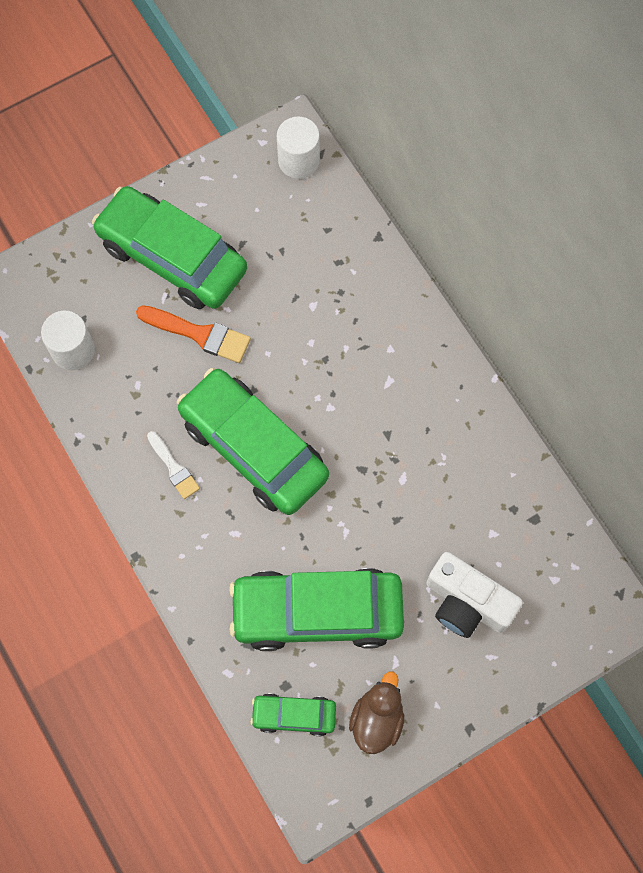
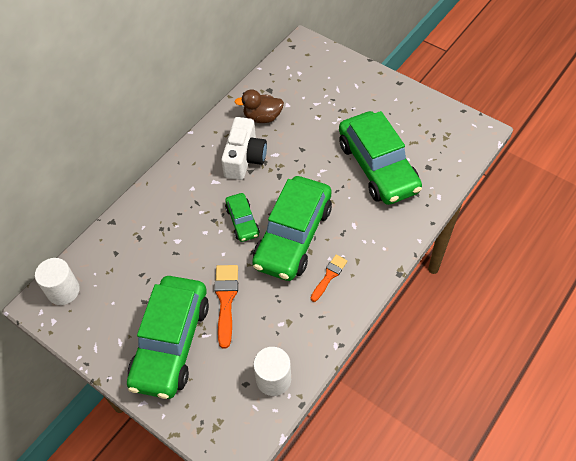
camera: 110 degrees left, 15 degrees down
(174, 468) = (329, 276): white brush -> orange brush
(294, 715) = (441, 157): green car -> green car (242, 221)
(377, 719) = (419, 121): brown duck -> brown duck (262, 117)
(467, 603) = (333, 103): white camera -> white camera (244, 158)

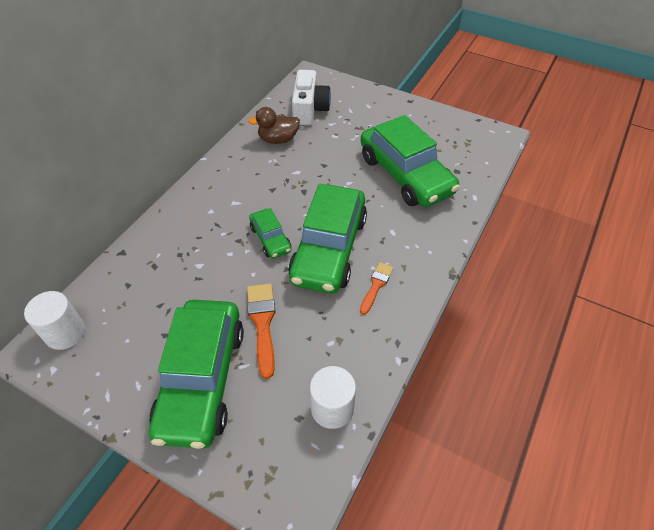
camera: 10 degrees left, 5 degrees down
(244, 158) = (264, 178): white camera -> white camera (309, 109)

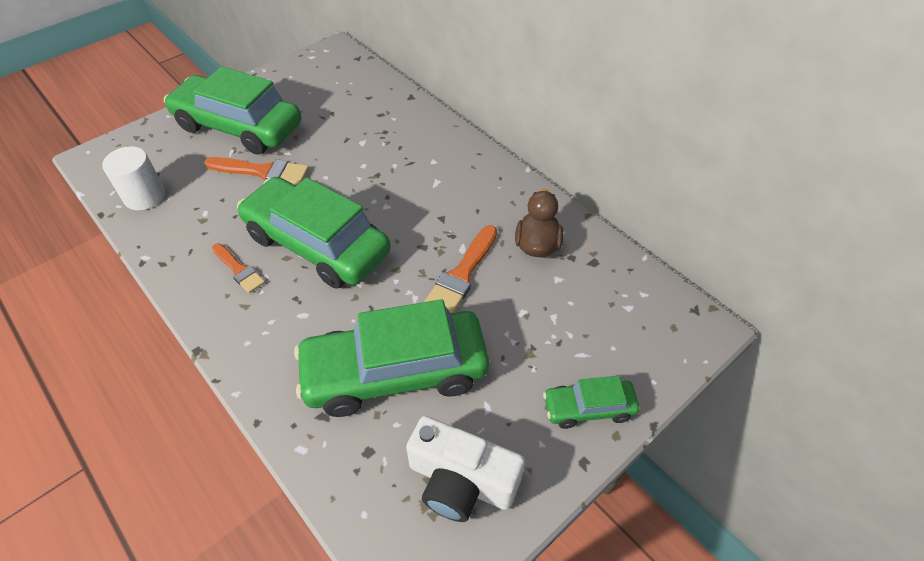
camera: 110 degrees right, 0 degrees up
(65, 333) = (341, 63): white cylinder -> none
(270, 239) = (363, 199): green car -> green car (588, 408)
(309, 109) = (599, 299): white camera -> white camera (461, 481)
(319, 166) = (462, 274): none -> orange brush

